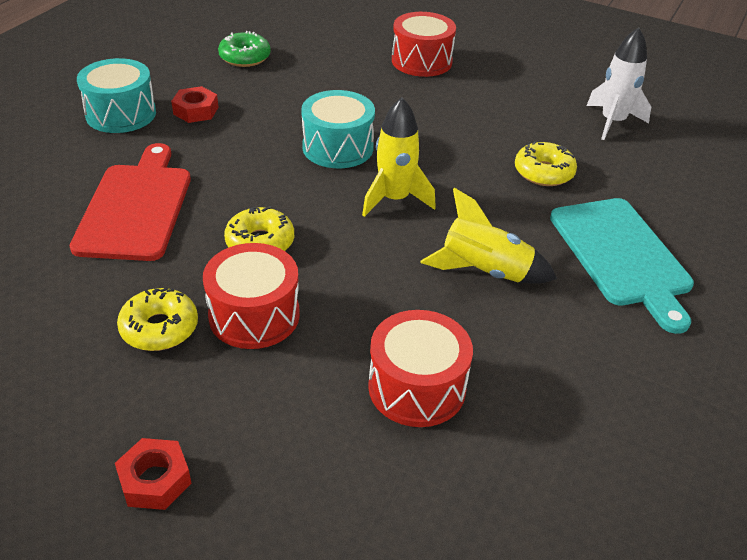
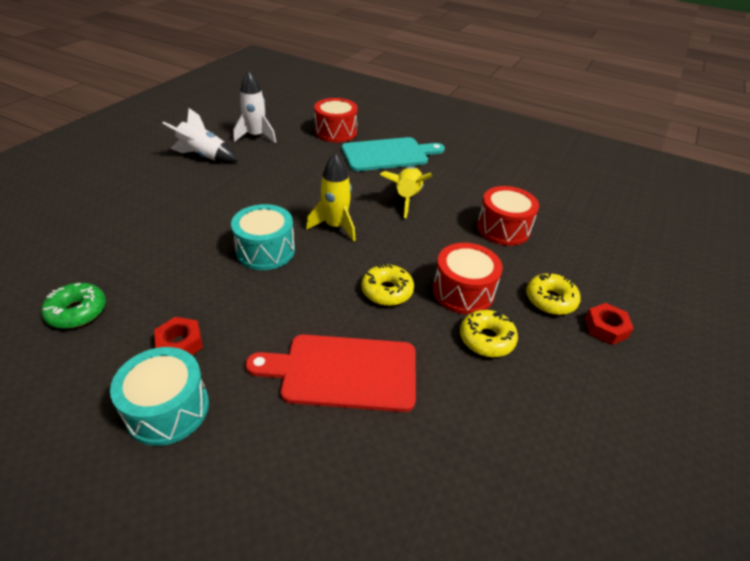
camera: 90 degrees left, 0 degrees up
(421, 61) = (140, 201): red drum -> red drum (336, 132)
(537, 88) = (204, 156): none -> white rocket
(543, 172) = (309, 167): yellow donut -> yellow donut (550, 300)

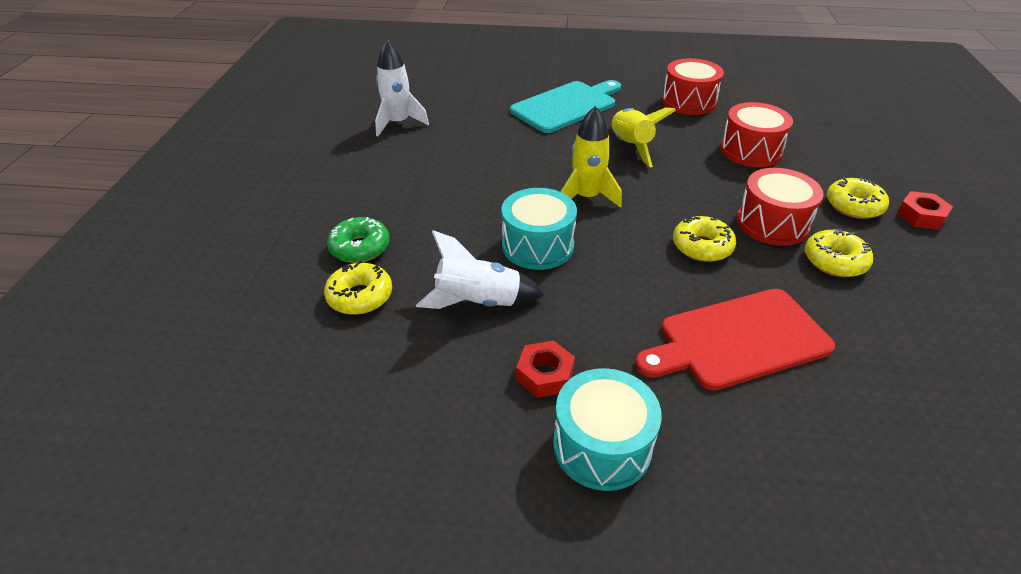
camera: 20 degrees left, 0 degrees up
(77, 312) = (388, 384): green donut -> green donut (360, 248)
(117, 247) = (360, 296): none -> yellow donut
(204, 156) = (358, 162): white rocket -> white rocket (478, 302)
(336, 132) = (486, 96): red drum -> red drum (688, 102)

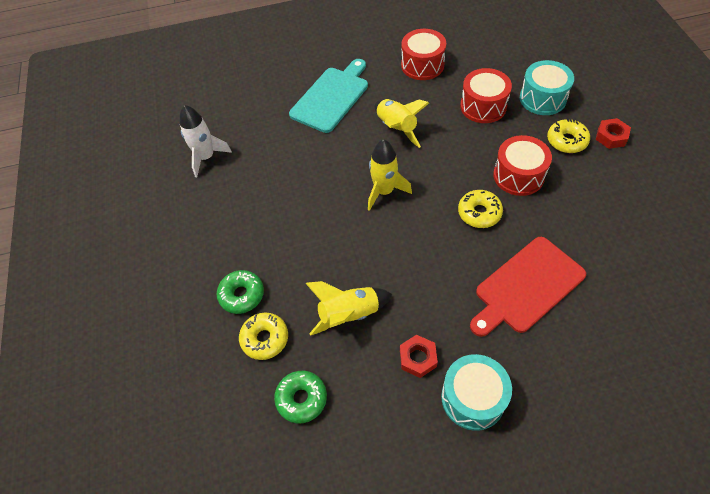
camera: 15 degrees left, 15 degrees up
(366, 371) = (301, 399): none -> green donut
(478, 302) = (349, 314): white rocket -> yellow rocket
(537, 246) = (368, 250): turquoise drum -> turquoise drum (542, 98)
(834, 261) = (567, 197): yellow donut -> none

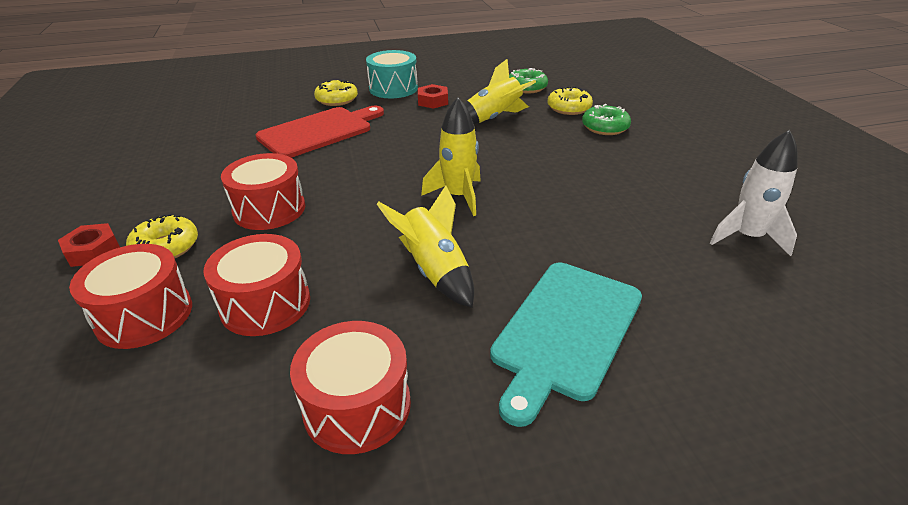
camera: 175 degrees right, 20 degrees down
(479, 213) = (341, 177): yellow donut -> yellow donut (337, 100)
(542, 98) = (144, 315): turquoise drum -> red drum

